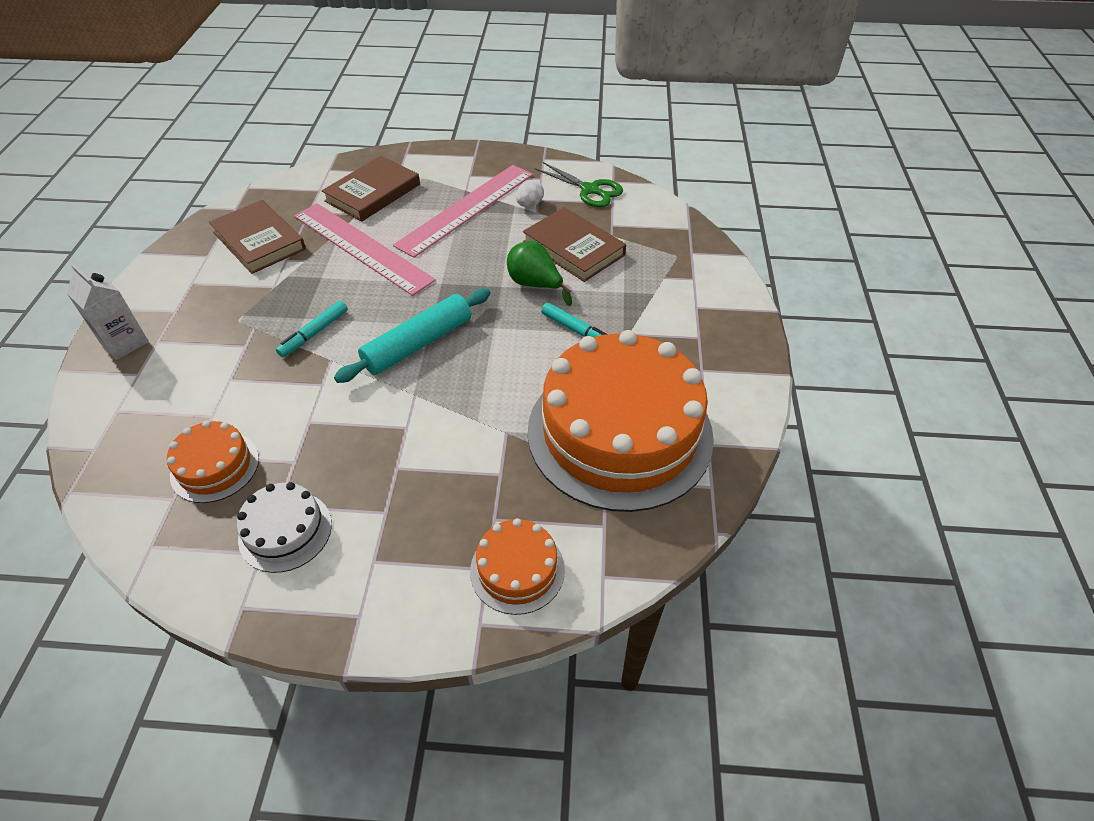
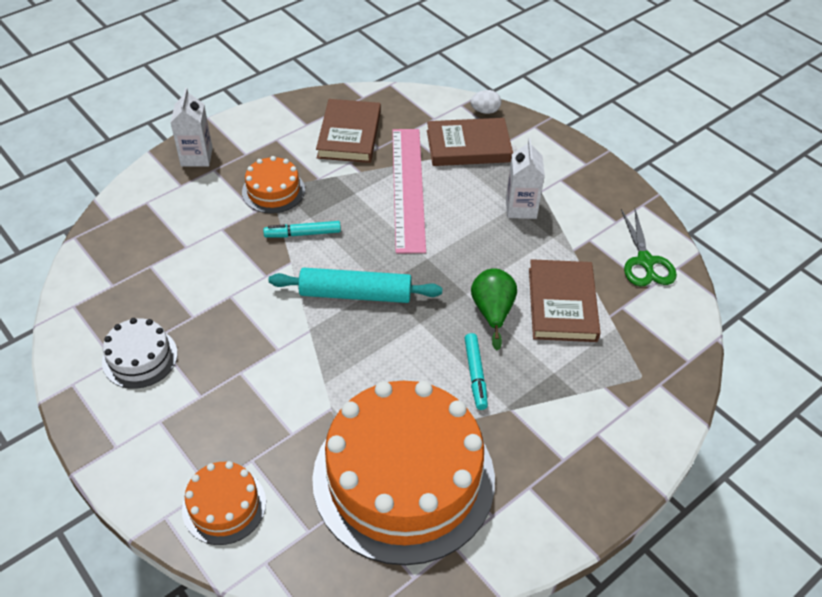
camera: 45 degrees right, 0 degrees up
(215, 467) = (152, 283): orange cake -> orange cake (273, 191)
(466, 209) = (521, 208): pink ruler -> white carton
(529, 205) = (575, 239): white egg -> white egg (485, 111)

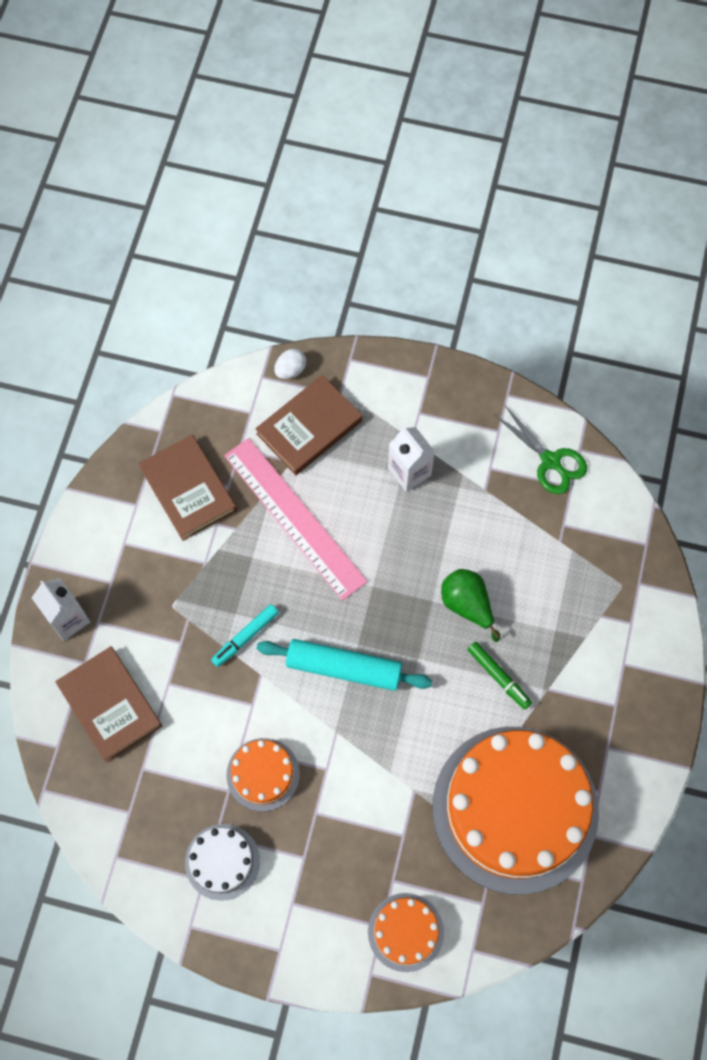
camera: 35 degrees left, 20 degrees up
(273, 191) = (176, 607): orange cake -> orange cake (263, 774)
(355, 294) = (344, 668): turquoise rolling pin -> turquoise rolling pin turned 45 degrees clockwise
(475, 374) = (498, 676): turquoise marker -> green marker
(562, 304) = (515, 556): brown book -> brown book (110, 705)

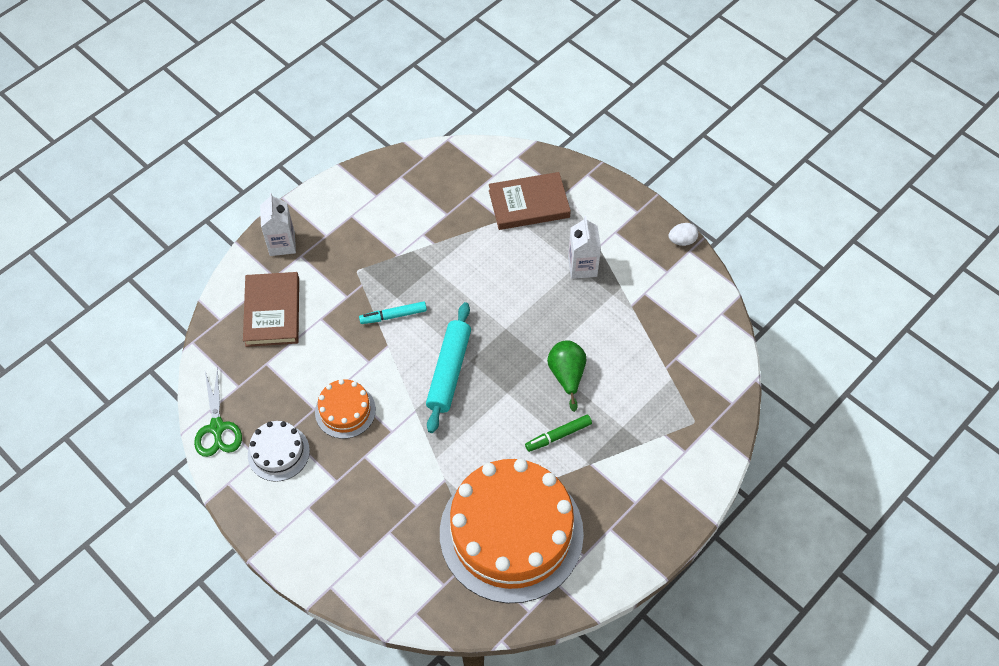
camera: 30 degrees right, 10 degrees down
(188, 489) = (418, 203): brown book -> none
(290, 370) = (540, 162): white egg -> white egg (682, 241)
(295, 517) = (480, 256): pink ruler -> none
(344, 668) = (449, 371): turquoise rolling pin -> turquoise rolling pin turned 60 degrees clockwise
(405, 932) = (374, 572): orange cake -> none
(498, 676) = (558, 435): green marker -> green marker turned 75 degrees clockwise
(550, 461) = (693, 310): green scissors -> green scissors (217, 427)

